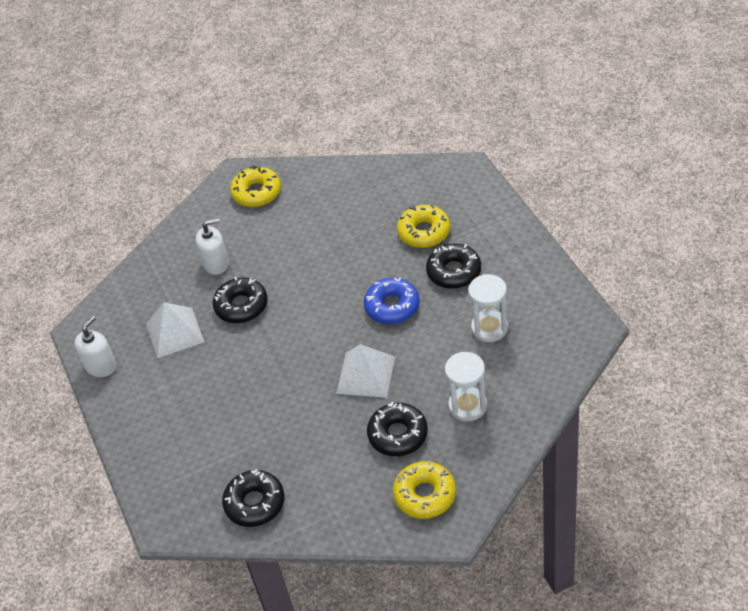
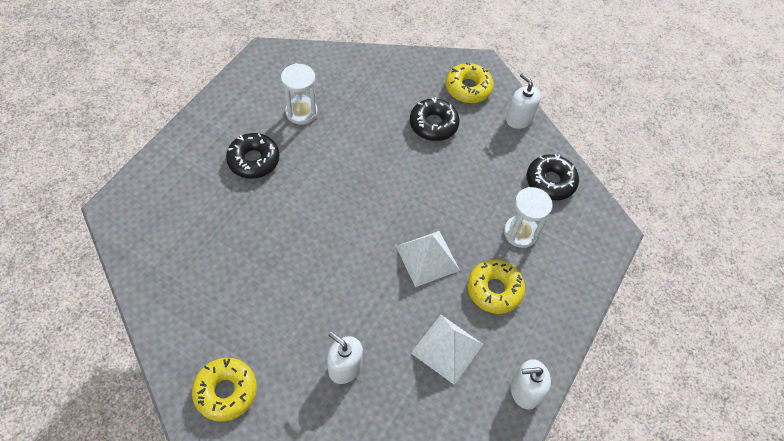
camera: 135 degrees left, 10 degrees up
(241, 306) = (383, 308): black donut -> none
(349, 522) = (519, 119): none -> white soap dispenser
(365, 375) = (395, 170): white pyramid -> white pyramid (427, 258)
(392, 306) = (316, 186): blue donut -> none
(424, 232) = (215, 204): yellow donut -> yellow donut (494, 290)
(467, 406) = (381, 95): white hourglass -> white hourglass (520, 233)

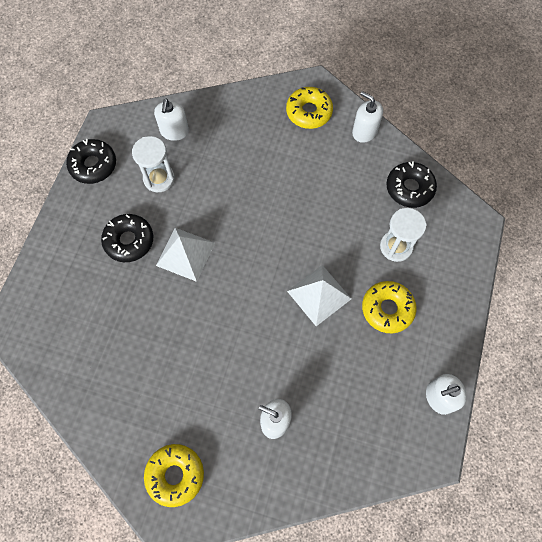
camera: 10 degrees left, 10 degrees up
(330, 74) = (174, 131): none -> white soap dispenser
(433, 124) = (287, 158): black donut -> black donut (93, 165)
(447, 348) = (361, 377): white pyramid -> white pyramid (185, 254)

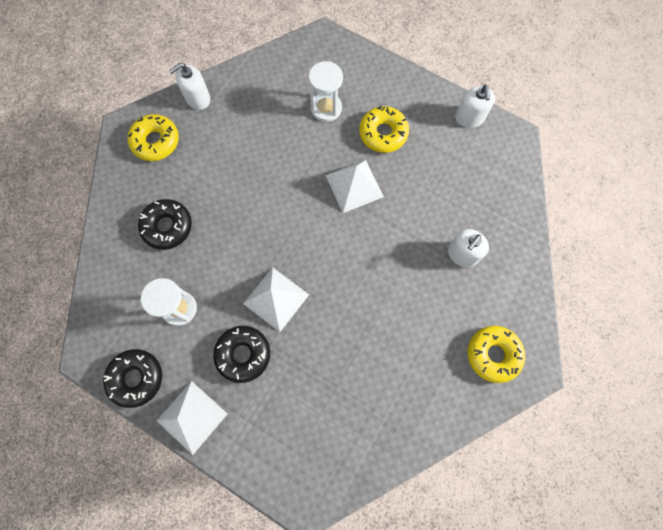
camera: 75 degrees left, 5 degrees up
(68, 216) = (192, 417): none -> white pyramid
(174, 131) = (126, 280): white soap dispenser -> none
(409, 188) = (272, 79): black donut -> black donut (167, 227)

